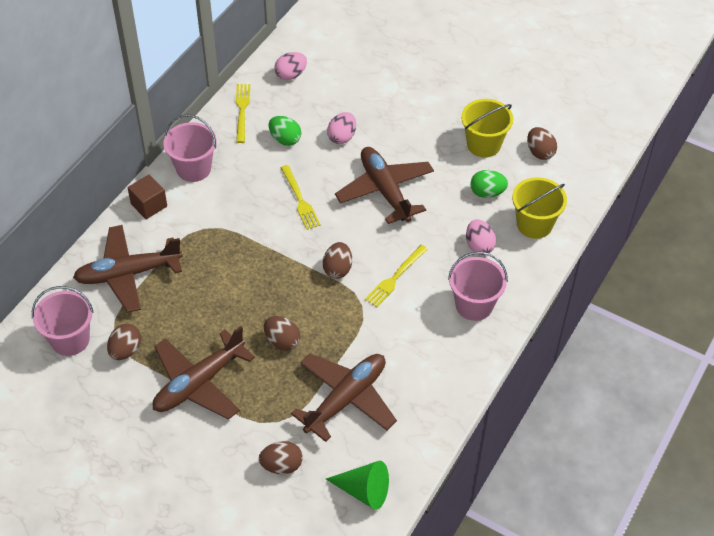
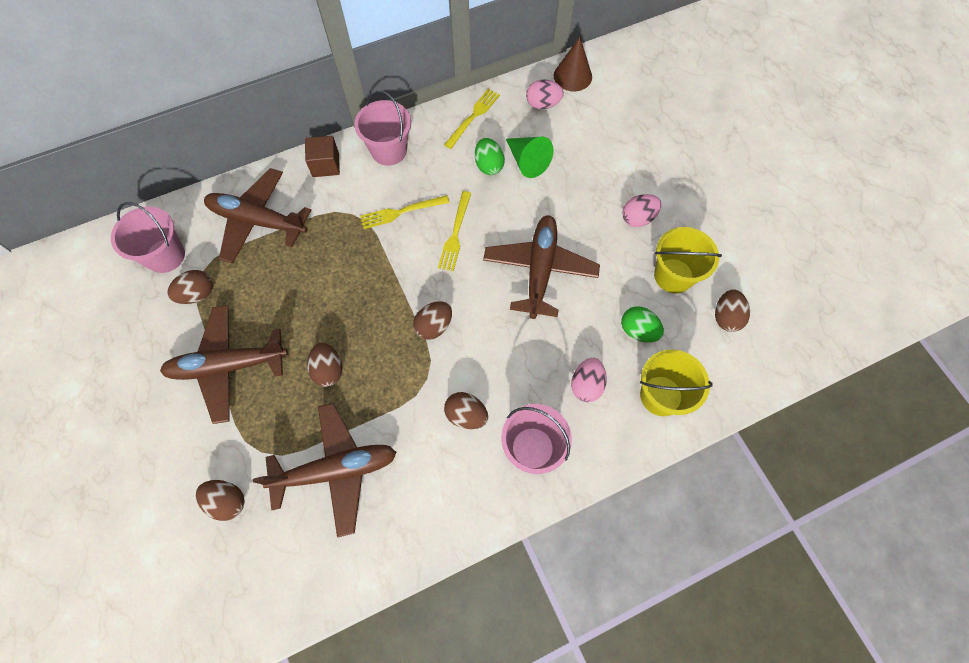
camera: 35 degrees right, 15 degrees up
(297, 43) = (572, 76): none -> brown cone
(342, 137) = (541, 191): pink egg -> pink egg (638, 218)
(363, 491) = (274, 583): green cone -> green cone (527, 161)
(395, 278) = (479, 369): yellow fork -> yellow fork (401, 212)
(410, 311) = (466, 415): none -> brown egg

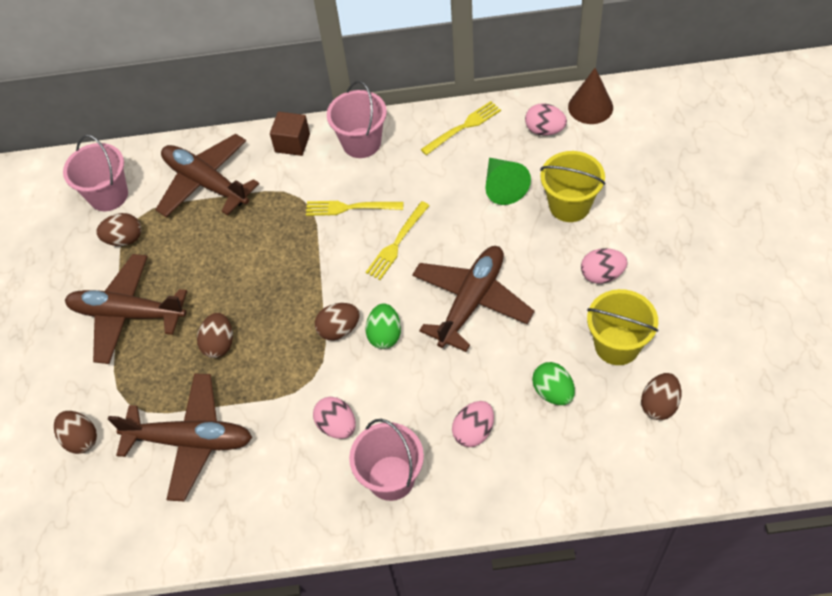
camera: 25 degrees right, 10 degrees down
(466, 415) = (337, 426): brown egg -> pink egg
(489, 165) = (460, 181): green egg -> green egg (384, 335)
(661, 395) = (550, 465): yellow bucket -> yellow bucket (569, 205)

